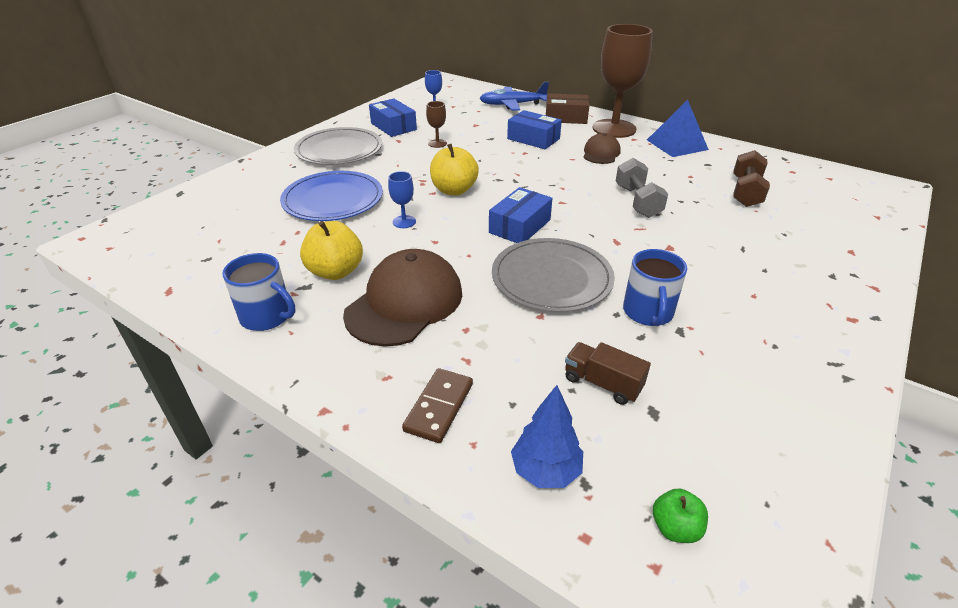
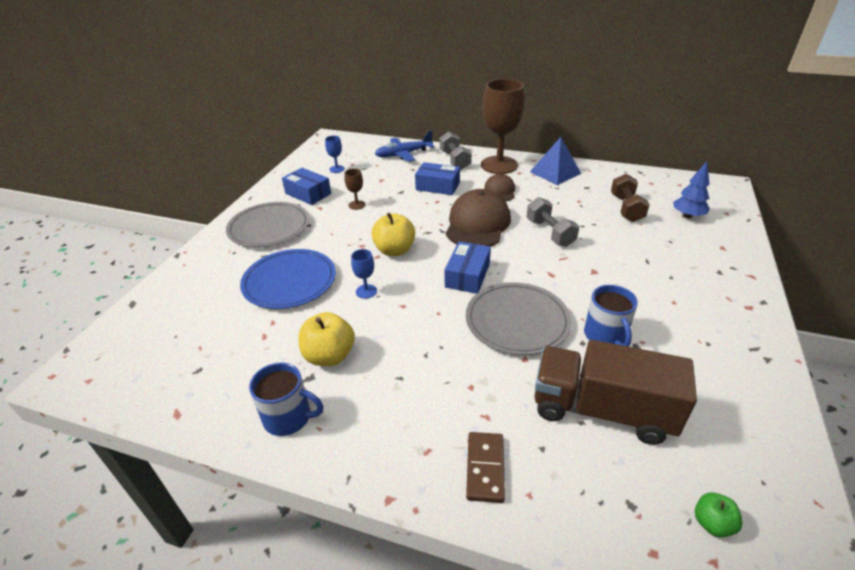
camera: 15 degrees left, 0 degrees up
(405, 303) = (407, 373): brown cap -> brown cap (477, 224)
(545, 470) = (596, 502): blue tree -> blue tree (687, 216)
(566, 117) = (455, 160): brown box -> grey dumbbell
(602, 383) = (602, 410): brown truck -> brown truck, size x2.15

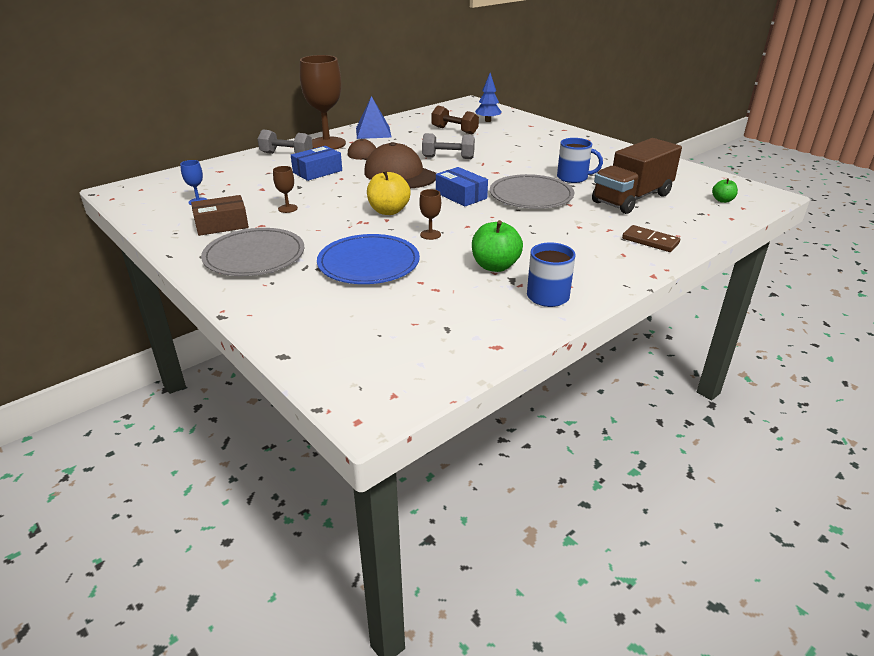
camera: 60 degrees left, 5 degrees down
(308, 193) = (222, 225): blue box -> brown box
(329, 356) = (495, 266): yellow apple -> green apple
(366, 291) = (430, 234): blue goblet -> brown goblet
(403, 154) = (232, 169): blue plane -> none

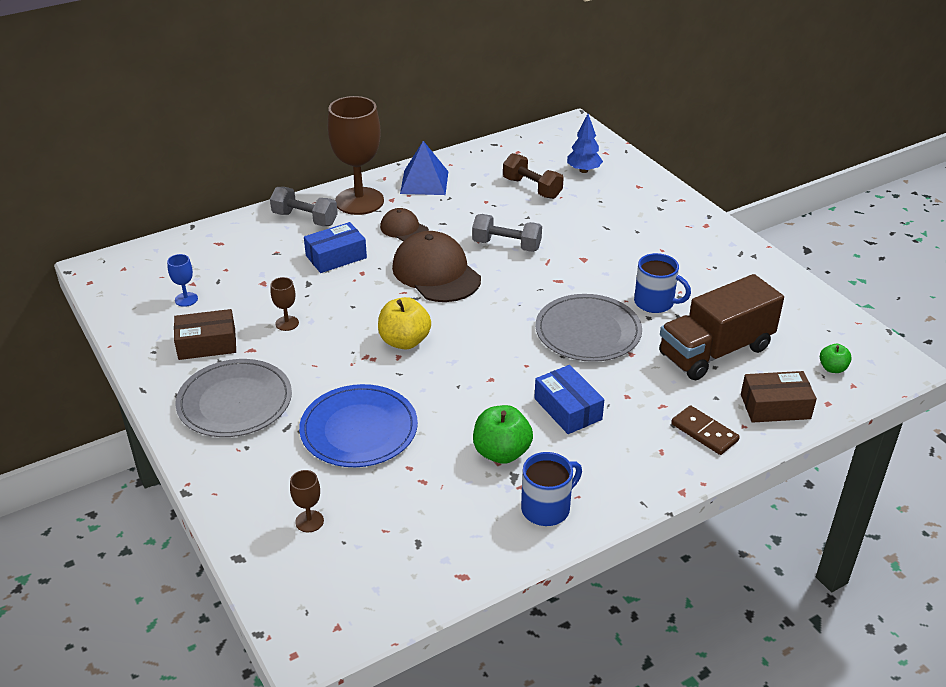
camera: 10 degrees right, 5 degrees up
(430, 234) = (442, 389): brown goblet -> brown goblet (309, 521)
(461, 195) = (500, 322): blue box -> blue box (568, 409)
(694, 223) = (775, 406): none -> brown box

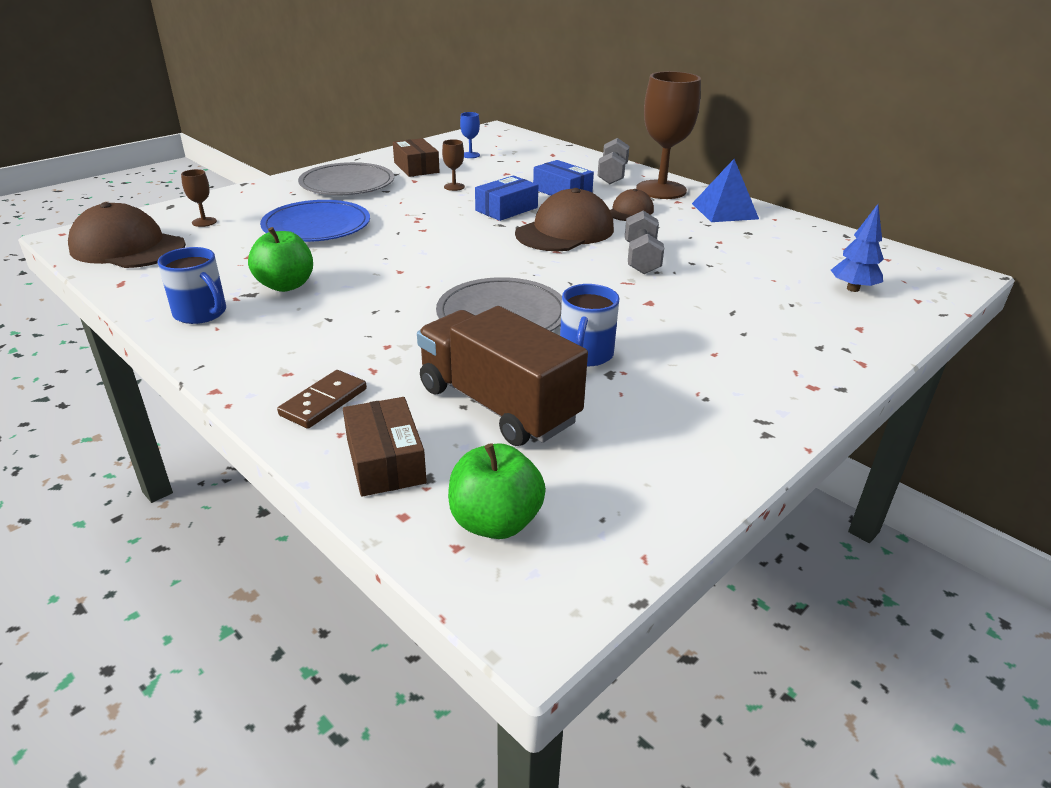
camera: 75 degrees right, 5 degrees down
(364, 582) = (128, 247): none -> brown cap
(404, 341) = (446, 229): yellow apple -> none
(532, 188) = (774, 262): brown dumbbell -> none
(568, 409) = (357, 313): blue box -> blue box (506, 209)
(832, 368) = (495, 522): green apple -> green apple, size x1.79

